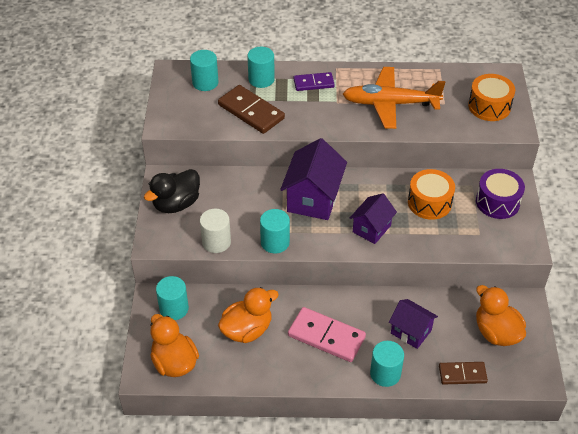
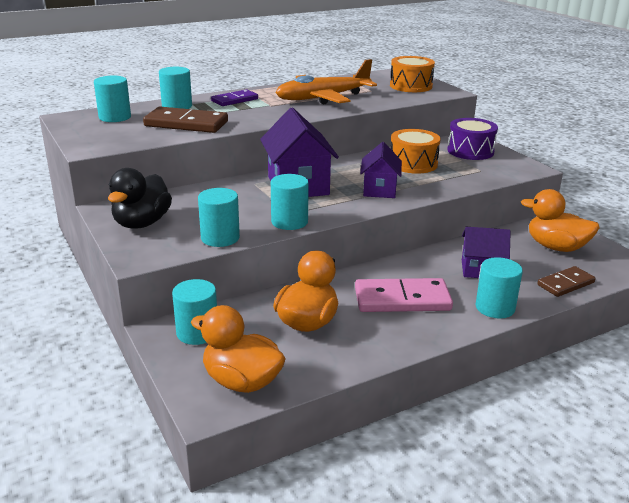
camera: 30 degrees left, 20 degrees down
(216, 242) = (220, 238): white cylinder -> turquoise cylinder

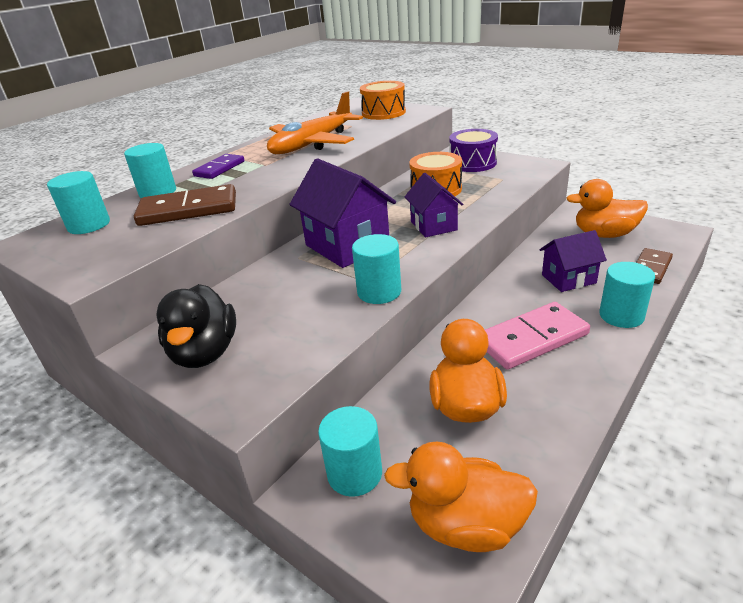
camera: 20 degrees left, 5 degrees up
(220, 238) = (320, 340): turquoise cylinder -> none

